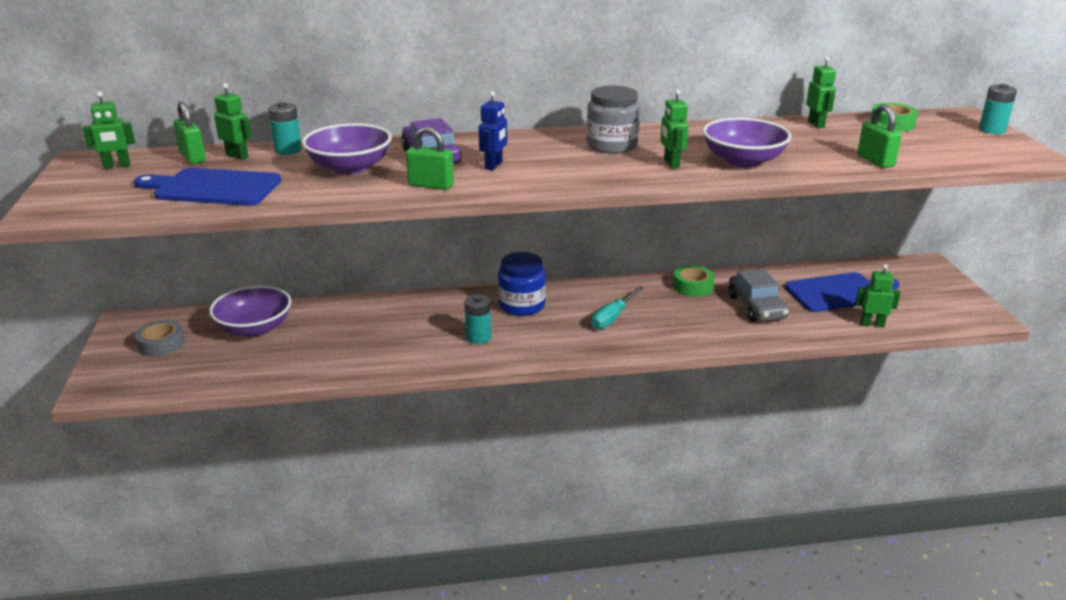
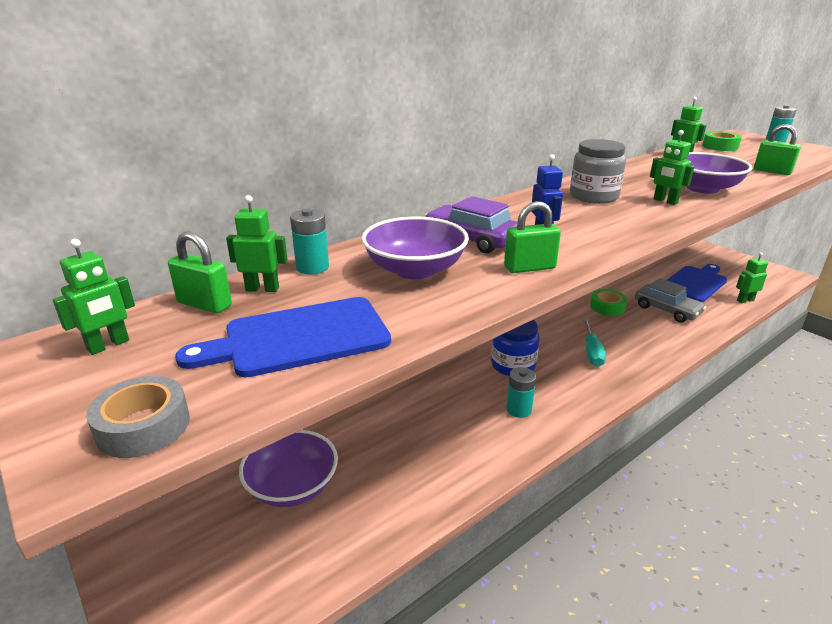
camera: 30 degrees left, 0 degrees up
(161, 344) = (197, 556): grey tape -> grey tape (143, 426)

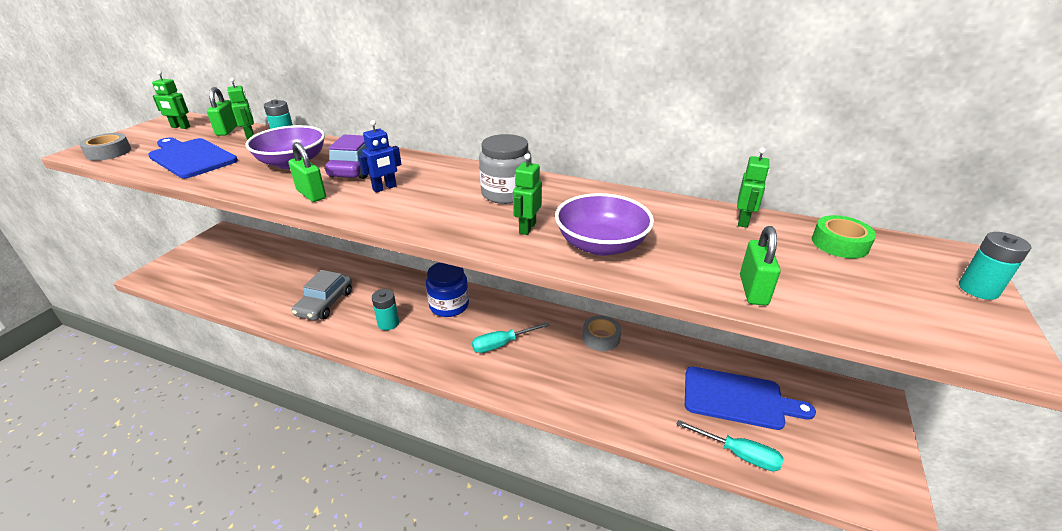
camera: 60 degrees right, 5 degrees up
(292, 486) = (274, 262): purple bowl -> none
(607, 307) = (601, 338): green tape -> grey tape
(667, 310) = (637, 383): grey car -> grey car (325, 303)
(745, 300) = (738, 454): green robot -> turquoise screwdriver

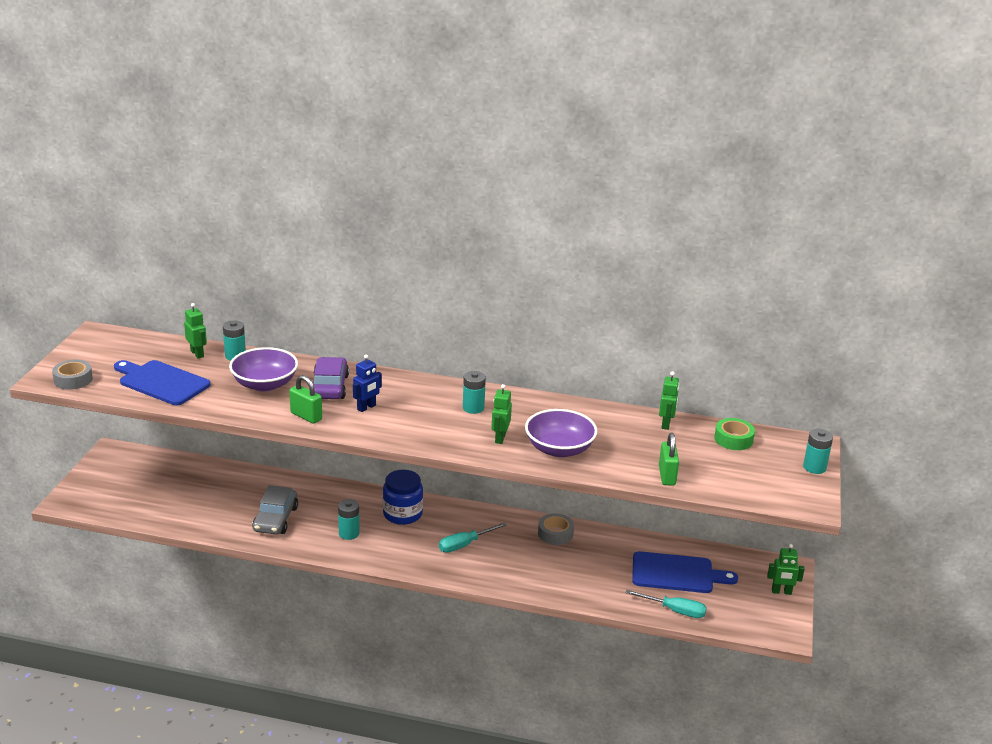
camera: 10 degrees left, 5 degrees down
(180, 127) = (114, 345): green robot -> green robot (781, 592)
(227, 130) = (167, 347): green padlock -> none
(506, 193) = (473, 408): grey jar -> turquoise battery

